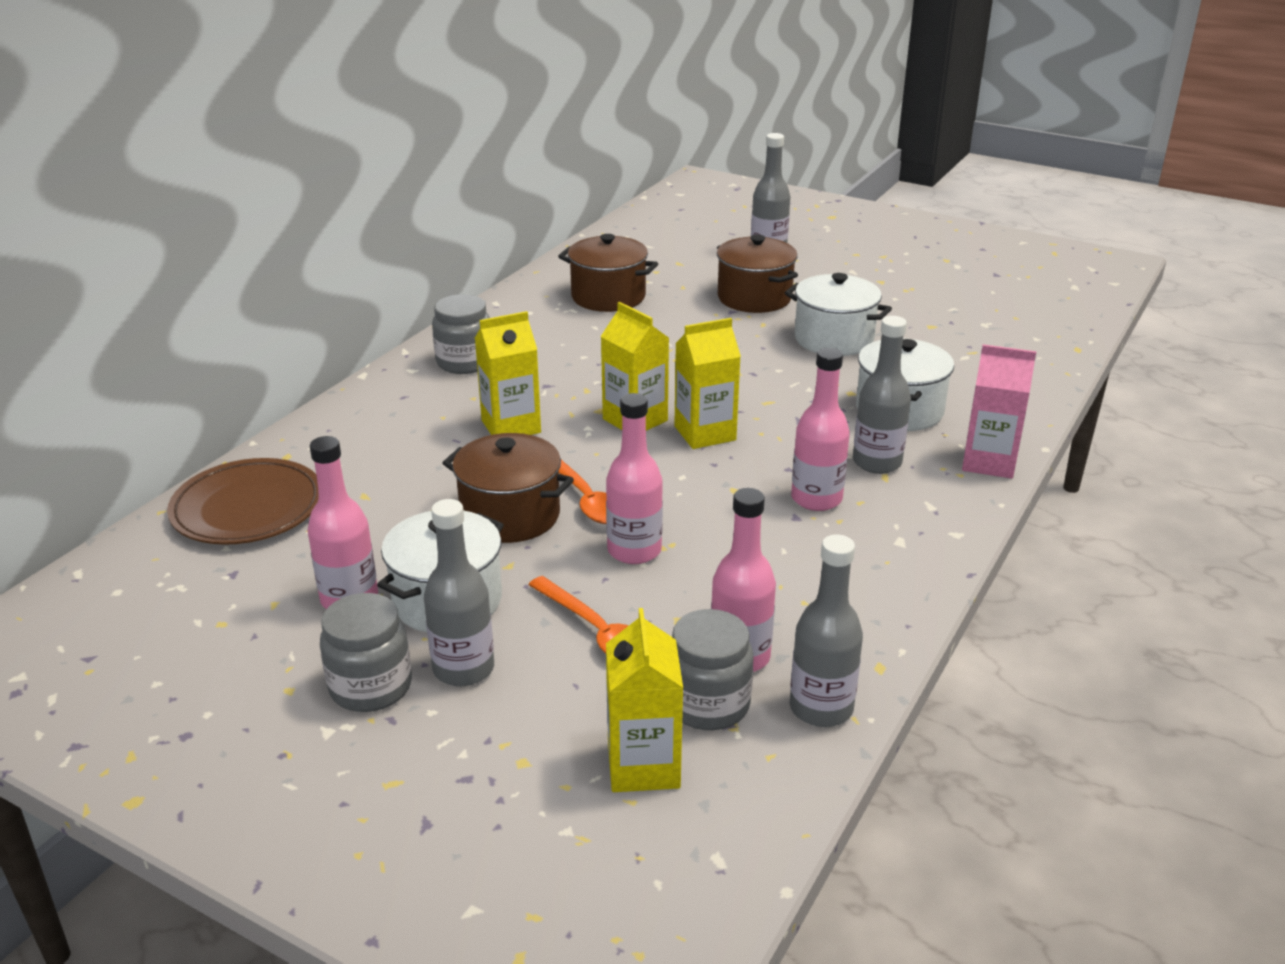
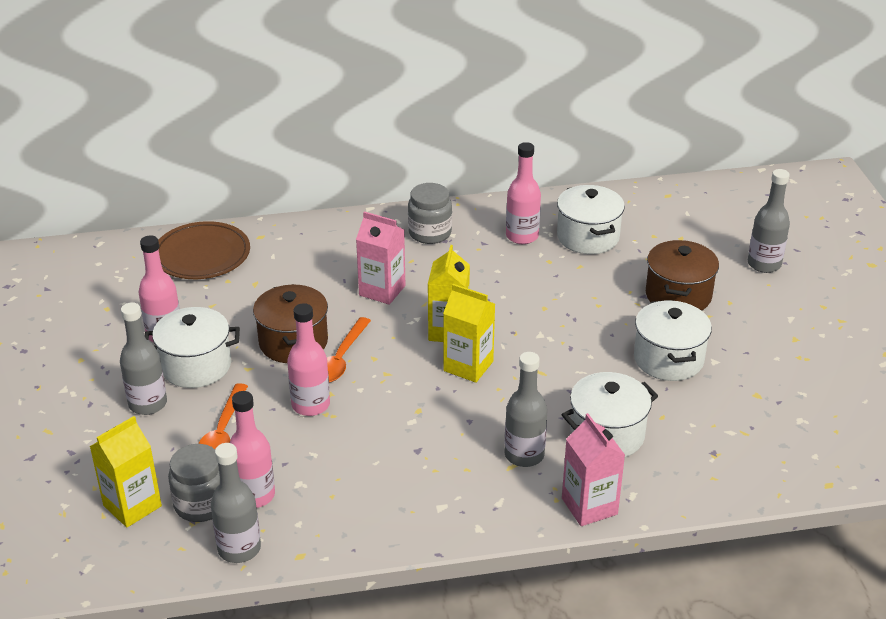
camera: 50 degrees right, 5 degrees up
(371, 687) = (106, 383): grey jar -> none
(511, 426) = (382, 290): yellow carton -> pink carton
(608, 297) = (588, 237): brown pot -> white pot
(816, 499) = (448, 449): pink bottle -> pink bottle (522, 236)

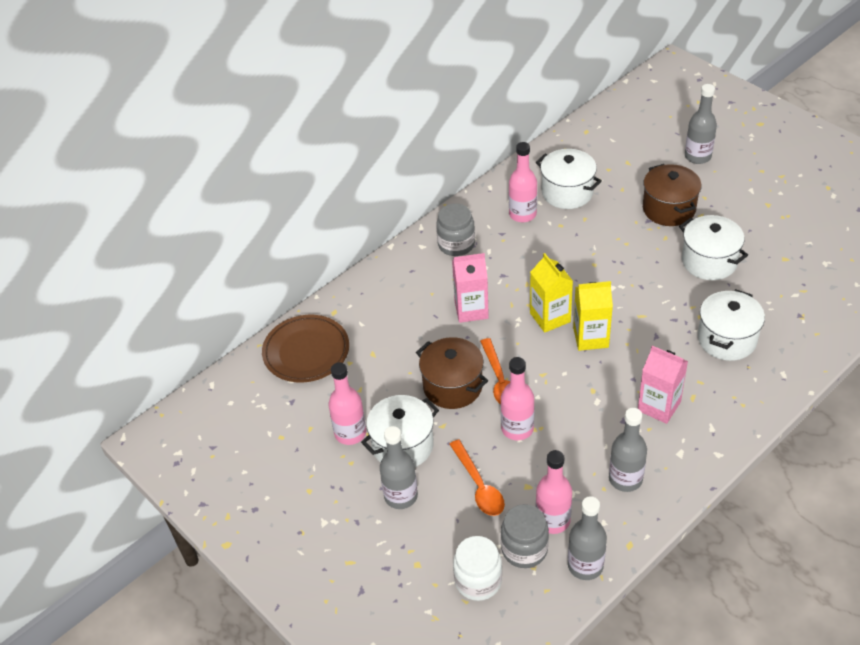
camera: 30 degrees left, 10 degrees up
(132, 506) = (478, 581): yellow carton -> white jar
(524, 455) = (692, 384): grey bottle -> grey bottle (625, 479)
(589, 506) = (767, 397): pink carton -> pink carton (659, 406)

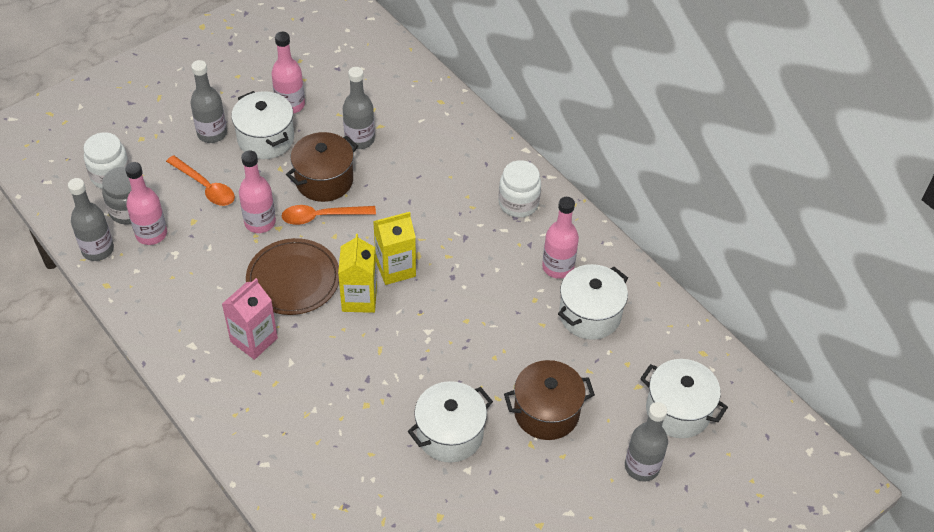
camera: 90 degrees right, 5 degrees up
(306, 351) = (394, 80): brown plate -> brown plate (293, 280)
(456, 244) = (518, 203): grey jar -> white jar
(471, 310) = (420, 205): pink carton -> none
(479, 485) = (205, 187): orange spoon -> orange spoon turned 120 degrees counterclockwise
(625, 479) = (177, 295): grey bottle -> grey bottle (359, 139)
(727, 339) = (327, 422): white pot -> white pot (678, 410)

